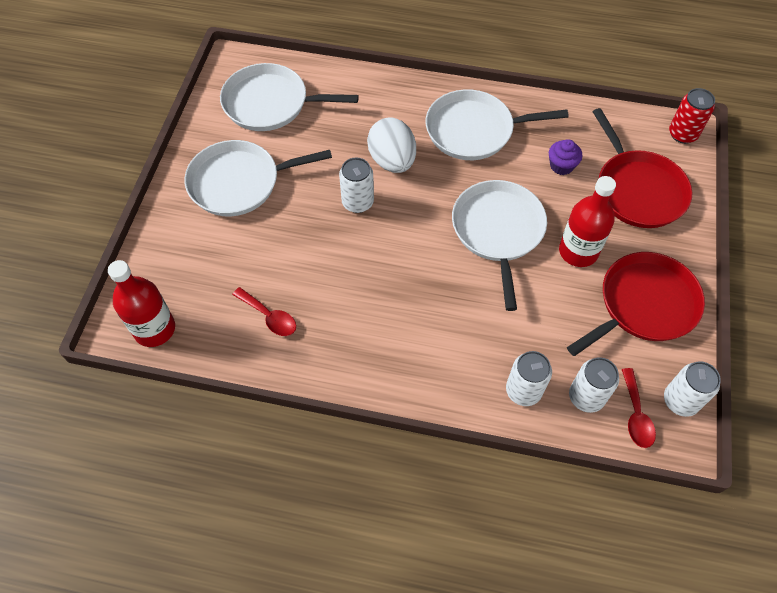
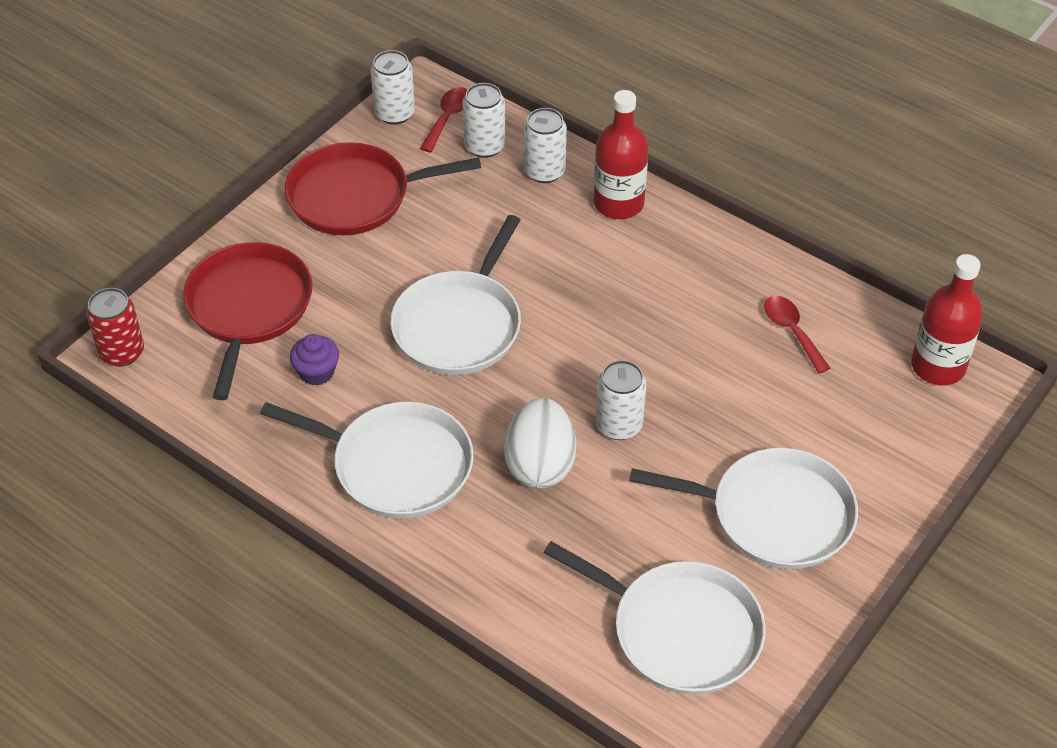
camera: 155 degrees left, 10 degrees down
(578, 251) = (382, 270): red bottle -> red bottle (618, 203)

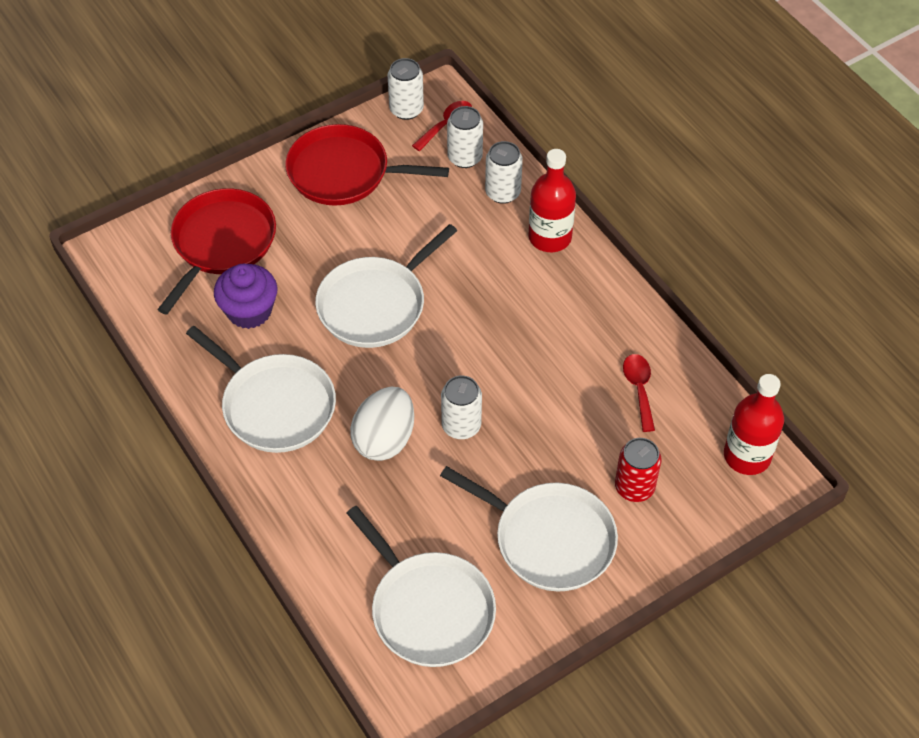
camera: 20 degrees right, 5 degrees up
(122, 352) = (113, 252): red can -> red can (634, 487)
(316, 372) = (249, 311): purple cupcake -> purple cupcake, size x1.57

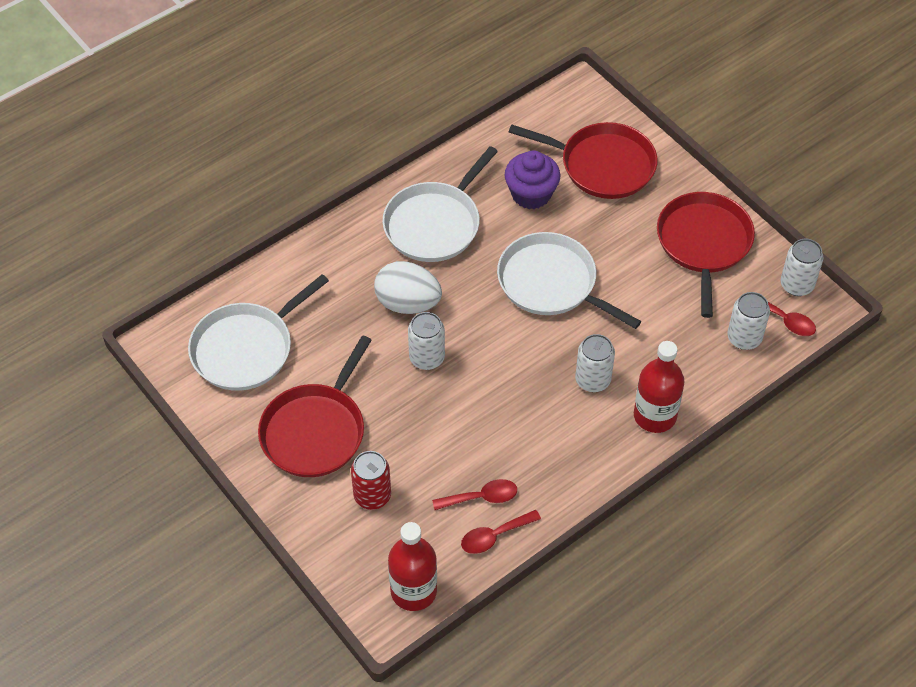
camera: 85 degrees right, 0 degrees up
(502, 192) = (704, 373): white can -> white can (592, 380)
(549, 539) = (315, 431): white pan -> red pan
(684, 382) = (494, 536): none -> red spoon

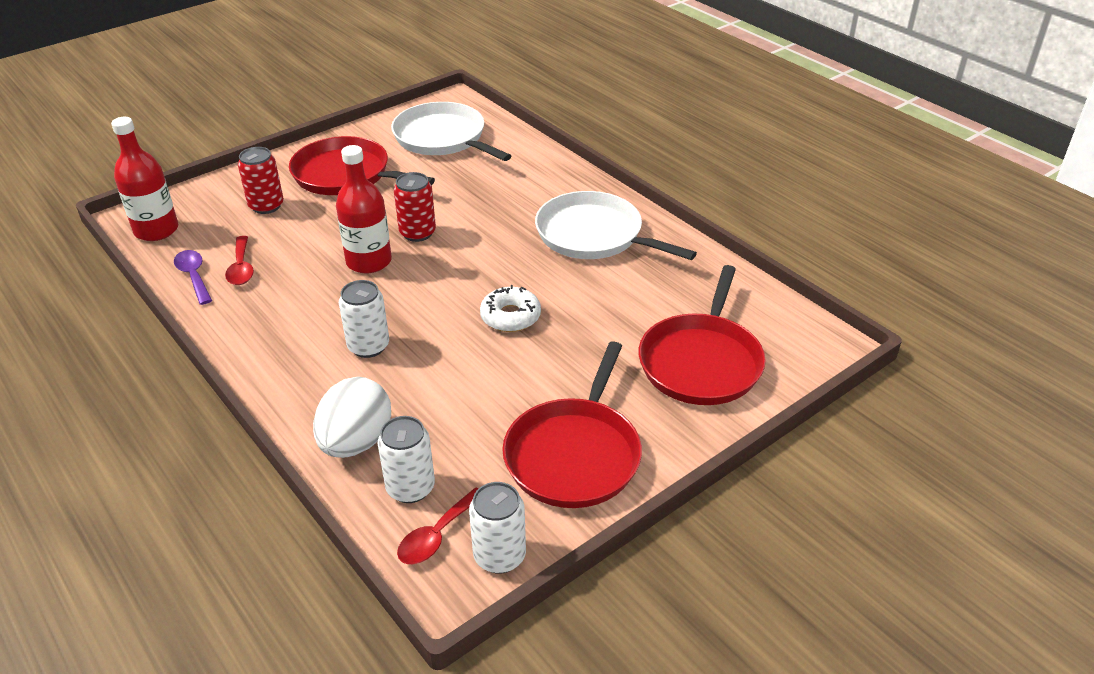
camera: 90 degrees right, 15 degrees down
(408, 303) = (488, 220): white egg -> white egg (356, 442)
(427, 358) = (417, 233): white can -> red can
(494, 536) = (194, 276): red spoon -> purple spoon
(531, 194) = (644, 302): purple cupcake -> none
(551, 283) = (510, 316): white pan -> white donut
(655, 415) = (307, 396): red bottle -> red bottle (369, 261)
(703, 243) = (575, 454): red pan -> red pan turned 105 degrees clockwise

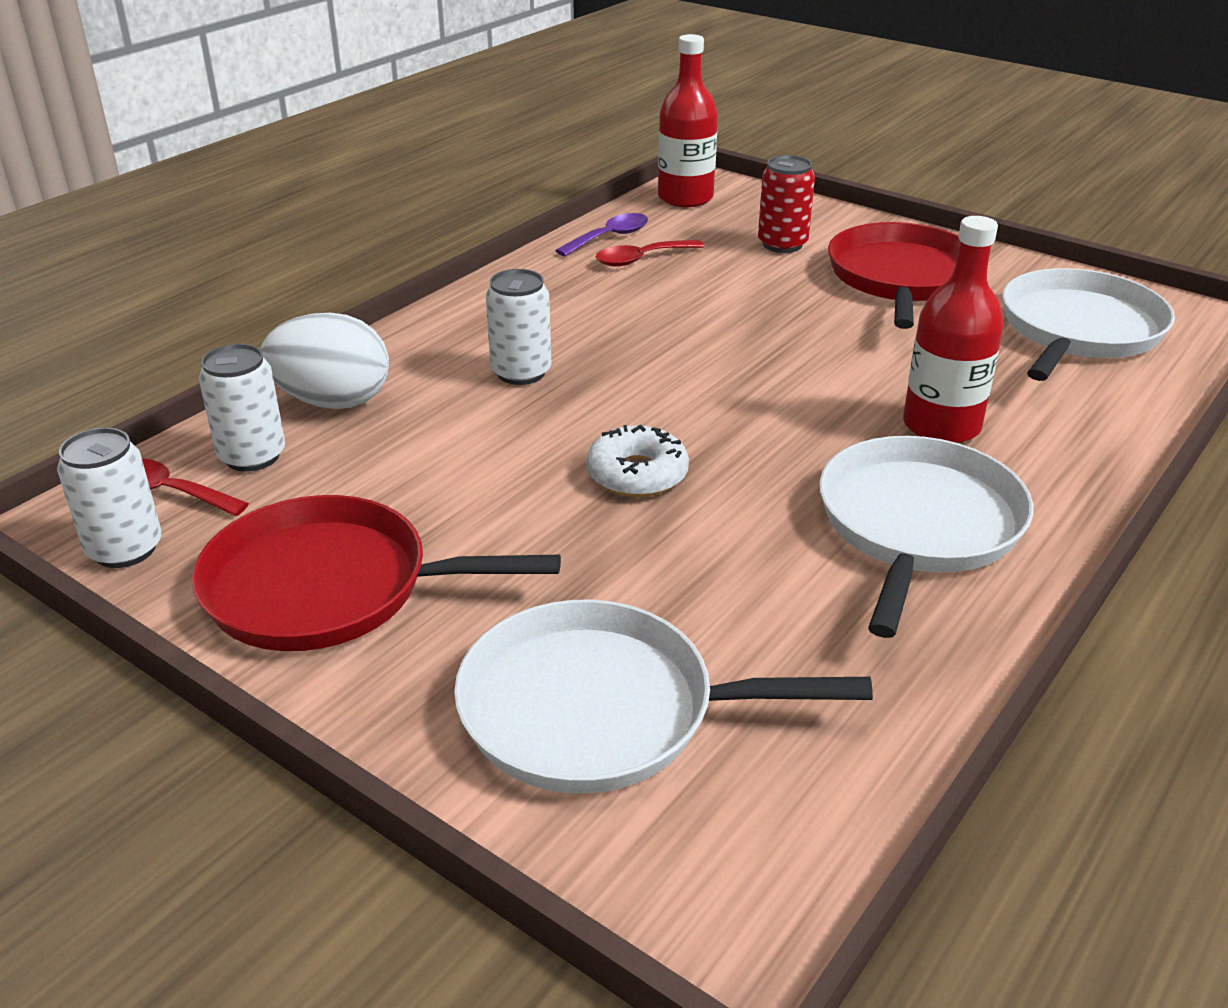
camera: 75 degrees right, 5 degrees down
(369, 261) = (706, 336): red bottle -> red bottle (941, 426)
(417, 233) = (800, 358): red can -> none
(701, 362) = (600, 710): red pan -> white pan

